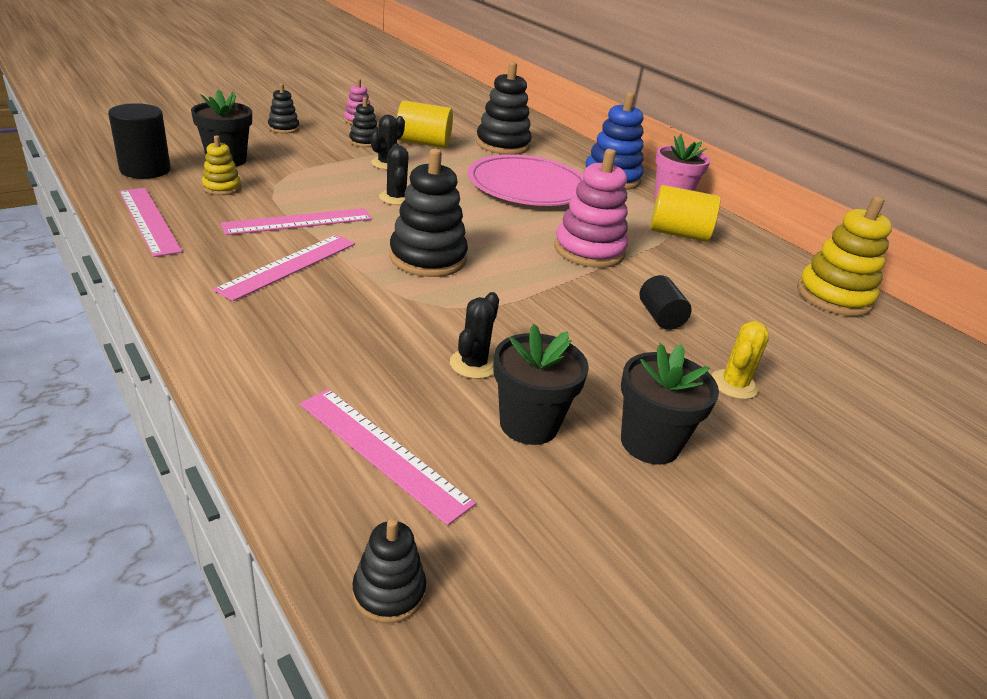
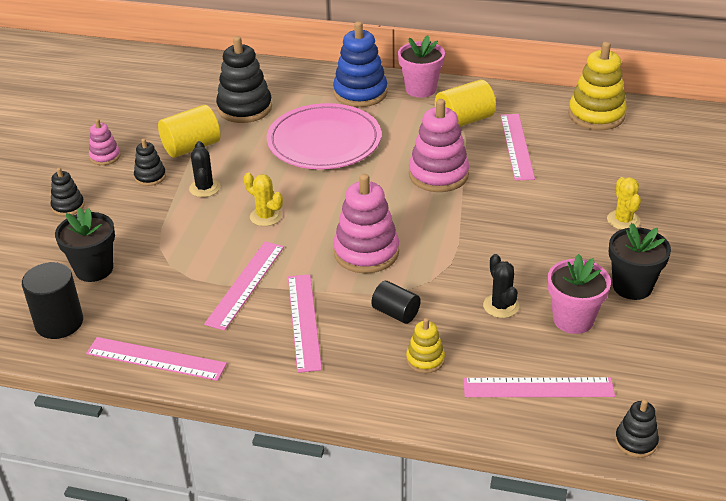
camera: 35 degrees left, 5 degrees up
(222, 188) = (143, 296): yellow stacking toy -> yellow stacking toy (425, 359)
(396, 198) = (266, 216): black cactus -> yellow cactus
(428, 258) = (366, 252): black stacking toy -> pink stacking toy
(529, 424) = (573, 319): black flower pot -> pink flower pot
(660, 317) = (538, 200): black cylinder -> black cylinder (395, 313)
(703, 273) = (517, 146): none -> pink ruler

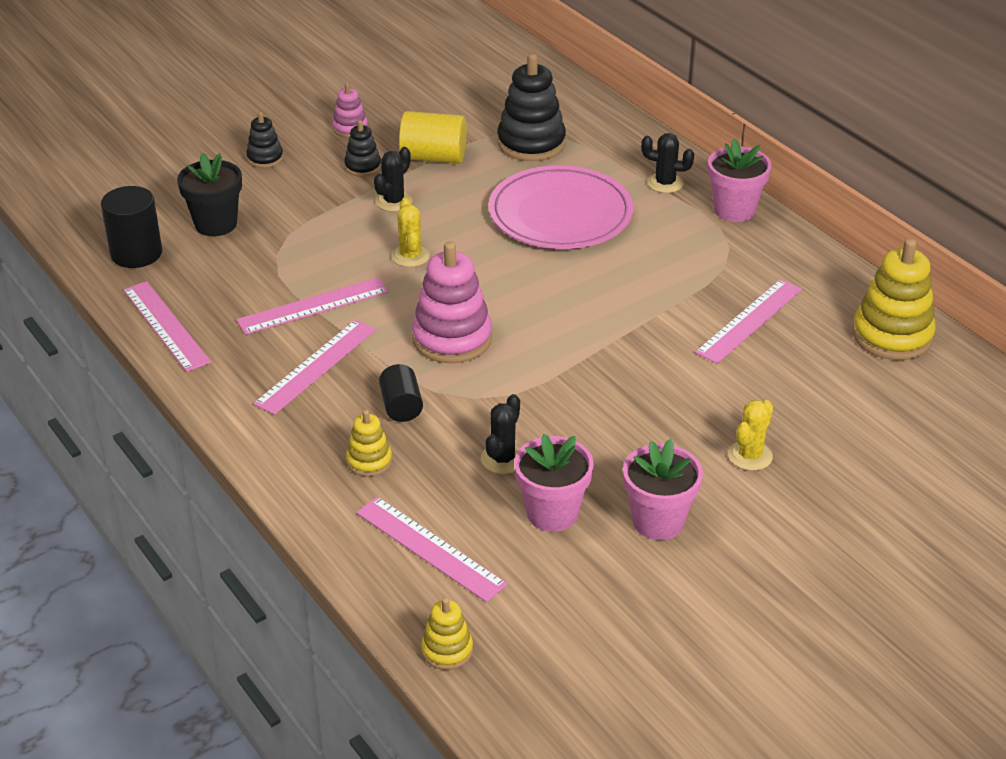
camera: 40 degrees right, 0 degrees up
(360, 93) = (665, 183): blue stacking toy -> black cactus
(438, 175) = (625, 305): pink stacking toy -> none
(464, 120) = (732, 265): yellow cylinder -> none
(632, 286) = (658, 521): black flower pot -> pink flower pot
(636, 441) = (447, 650): black stacking toy -> yellow stacking toy

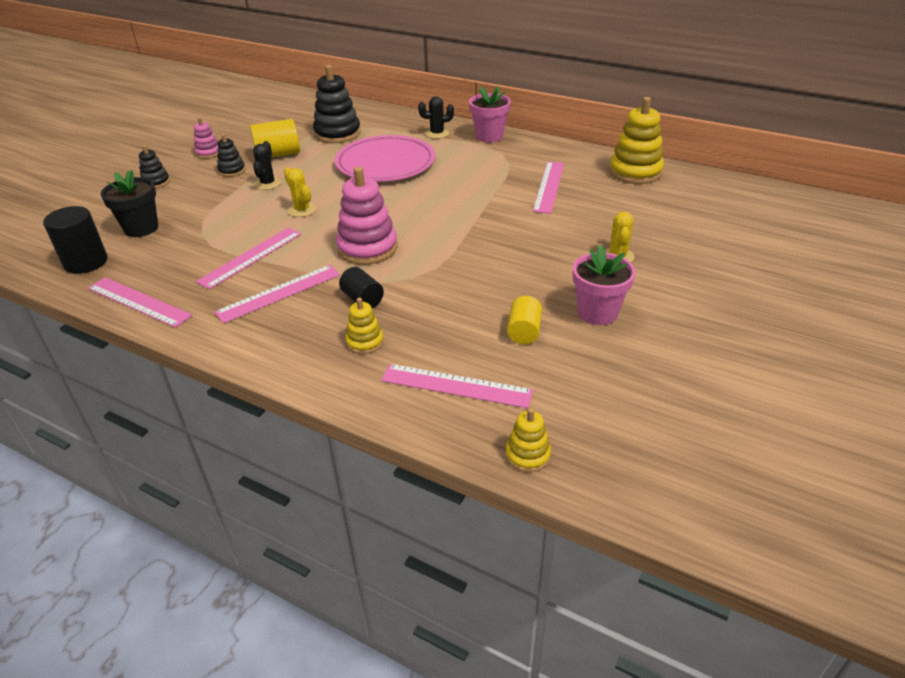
camera: 25 degrees left, 0 degrees up
(316, 366) = (279, 293): pink ruler -> pink ruler turned 45 degrees clockwise
(503, 459) = (461, 309): black cactus -> none
(552, 513) = (524, 332): pink flower pot -> yellow cylinder

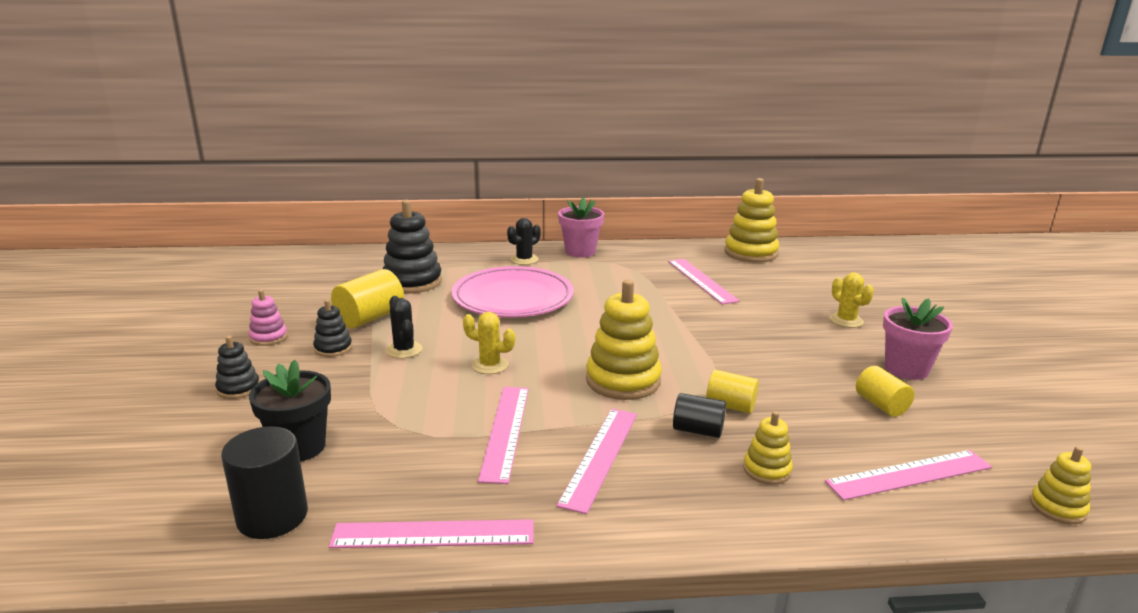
camera: 35 degrees left, 15 degrees down
(367, 248) = (623, 380): pink stacking toy -> yellow stacking toy
(411, 291) = (730, 406): none -> yellow cylinder

